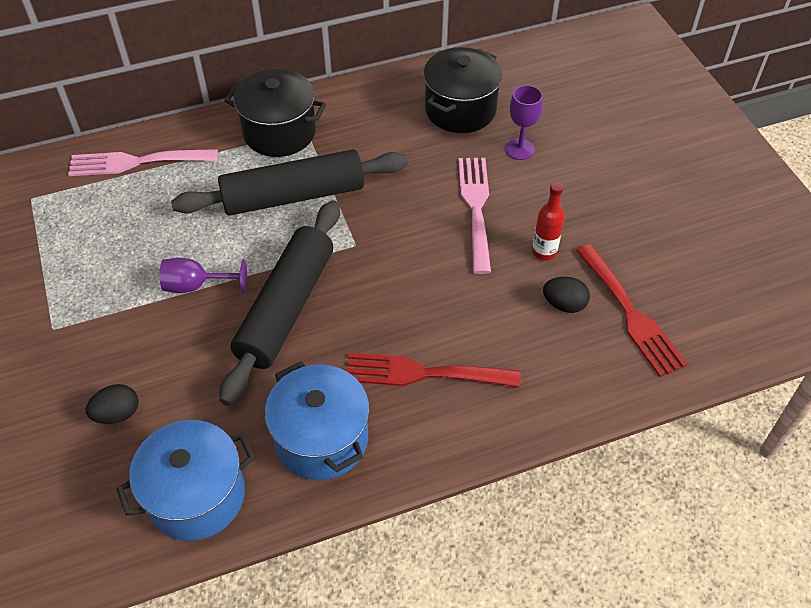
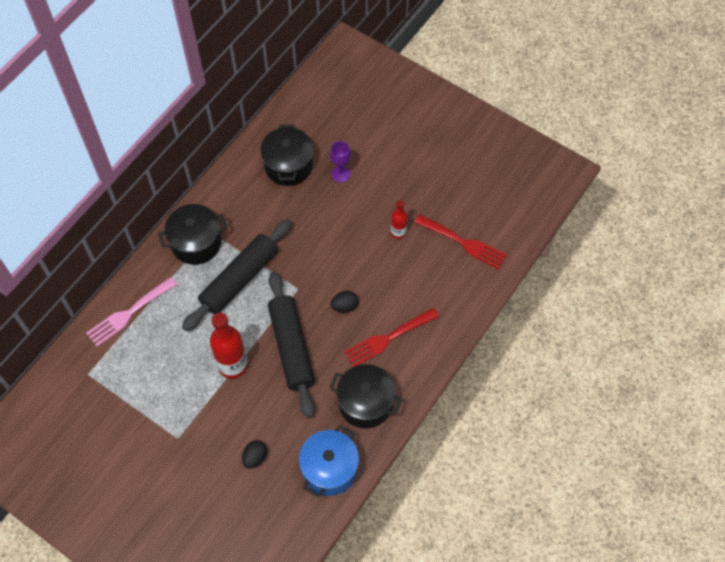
camera: 35 degrees left, 10 degrees up
(196, 285) = (233, 365): purple goblet -> red bottle
(321, 439) = (365, 403): blue pot -> black pot
(476, 208) = (344, 227): pink fork -> none
(564, 304) = (428, 257): black egg -> black egg (344, 306)

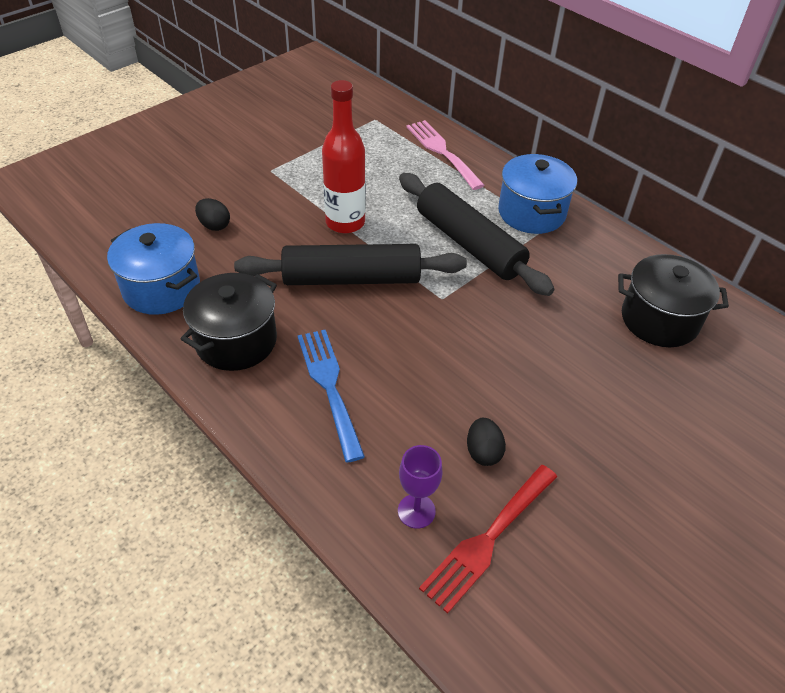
camera: 100 degrees right, 15 degrees down
(196, 243) = (531, 213): black pot -> blue pot
(341, 174) = (645, 381): purple goblet -> purple goblet (416, 511)
(344, 306) = (400, 345): black egg -> black egg (483, 452)
(388, 338) = (329, 386): red fork -> blue fork
(398, 232) = (523, 439): red bottle -> none

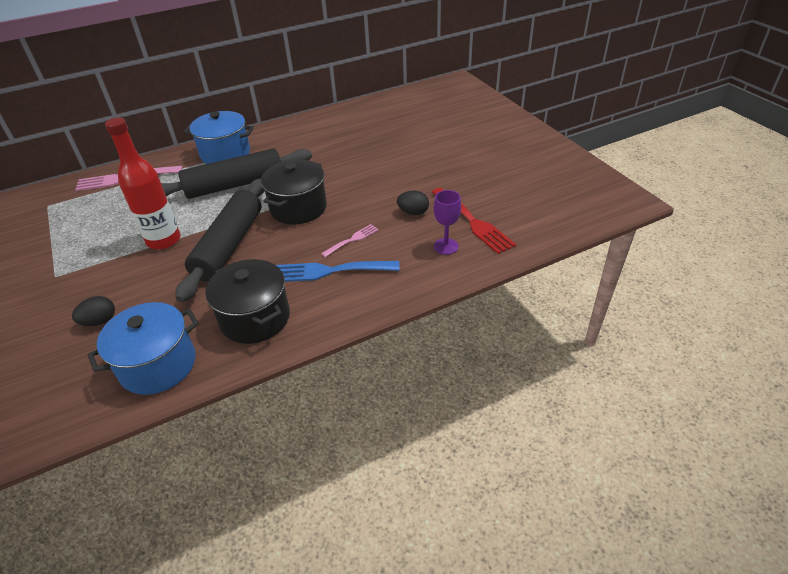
camera: 70 degrees left, 5 degrees down
(398, 394) = (352, 239): none -> pink fork
(659, 319) = (347, 130): black pot -> black pot (298, 208)

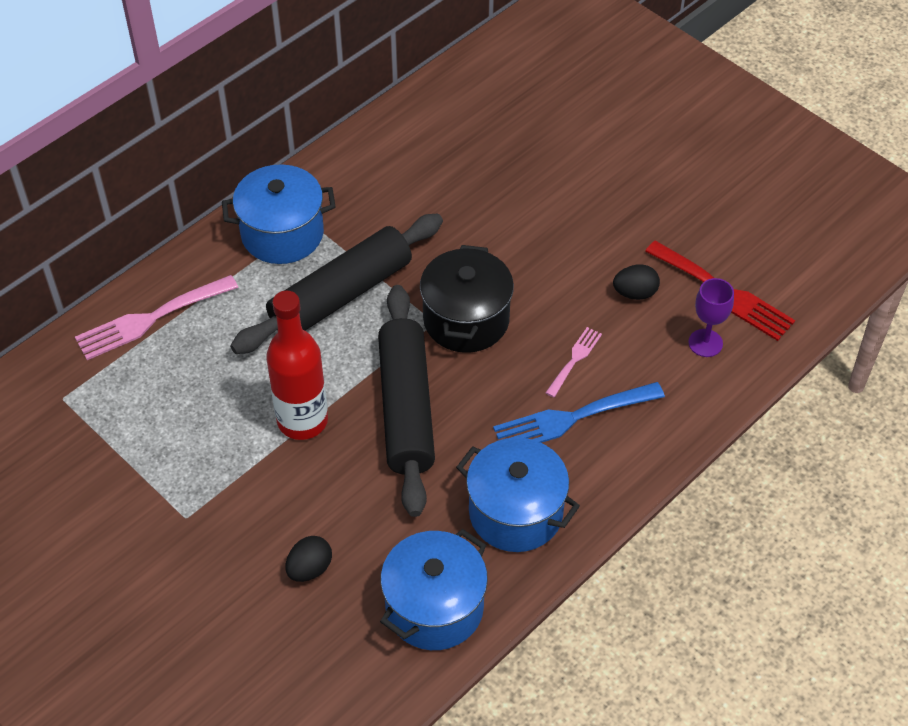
camera: 20 degrees left, 10 degrees up
(255, 318) = (515, 512): black pot -> blue pot

